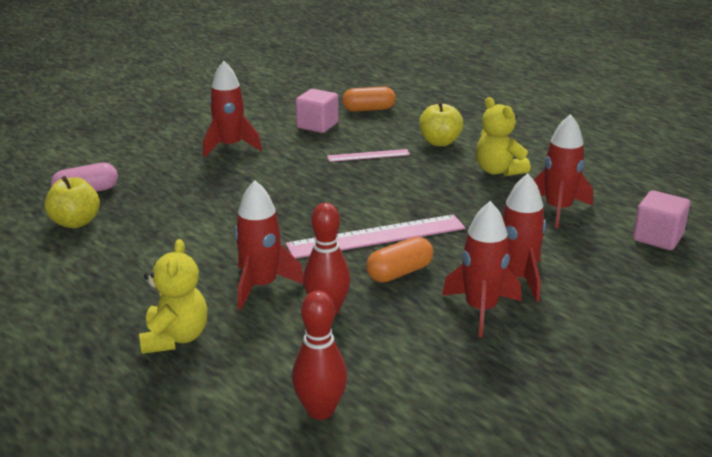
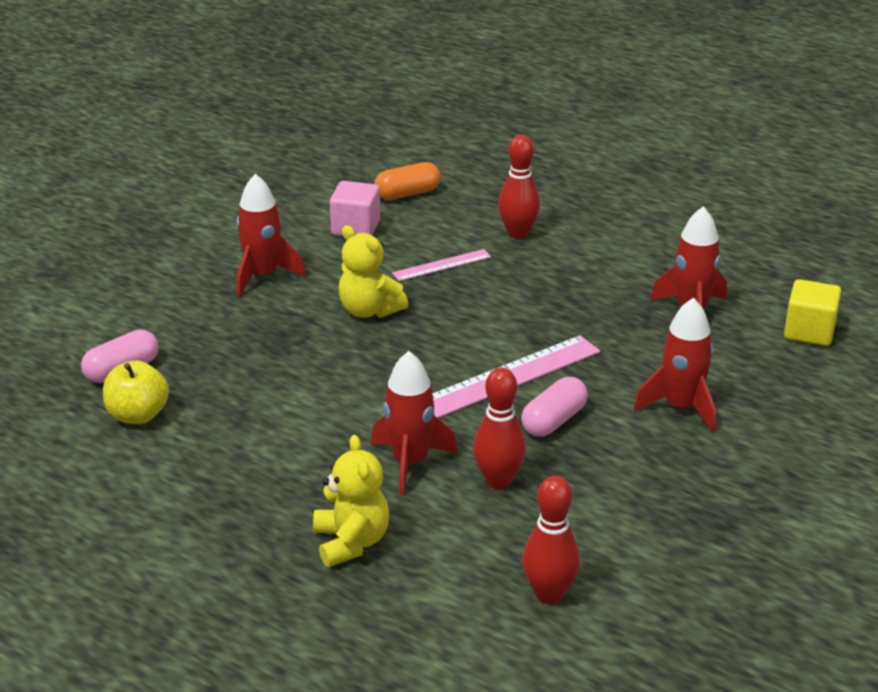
camera: 15 degrees left, 5 degrees up
(399, 273) = (554, 421): orange capsule -> pink capsule
(440, 142) = (518, 233): yellow apple -> red bowling pin
(481, 310) = (659, 451): red rocket -> none
(498, 171) = (604, 266): yellow teddy bear -> yellow teddy bear (369, 310)
(657, 238) = (809, 331): pink cube -> yellow cube

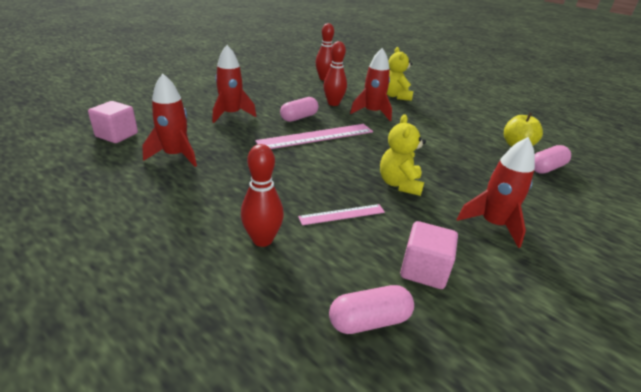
camera: 175 degrees left, 0 degrees up
(369, 310) = (399, 184): yellow teddy bear -> yellow teddy bear turned 135 degrees counterclockwise
(407, 194) = (369, 321): orange capsule -> pink capsule
(809, 331) = (117, 135): yellow cube -> pink cube

